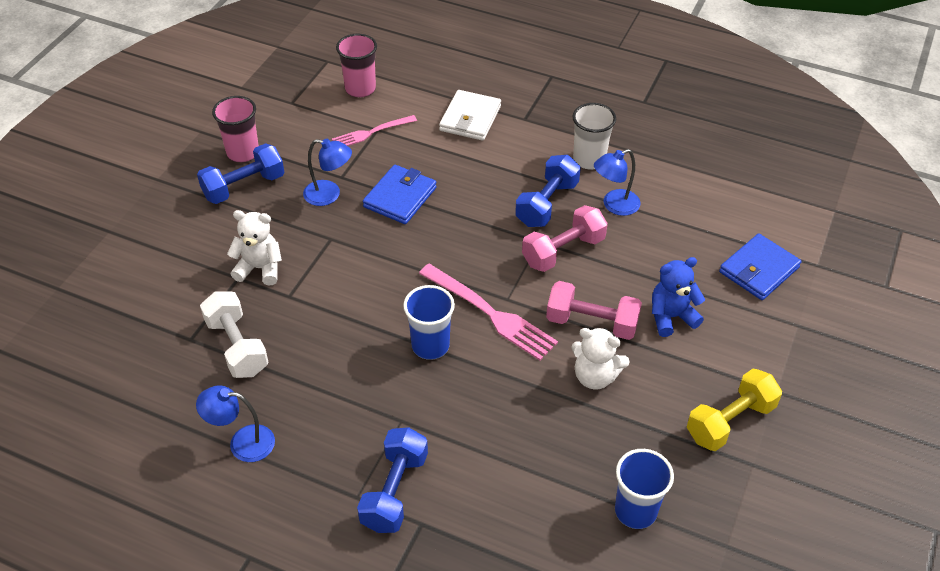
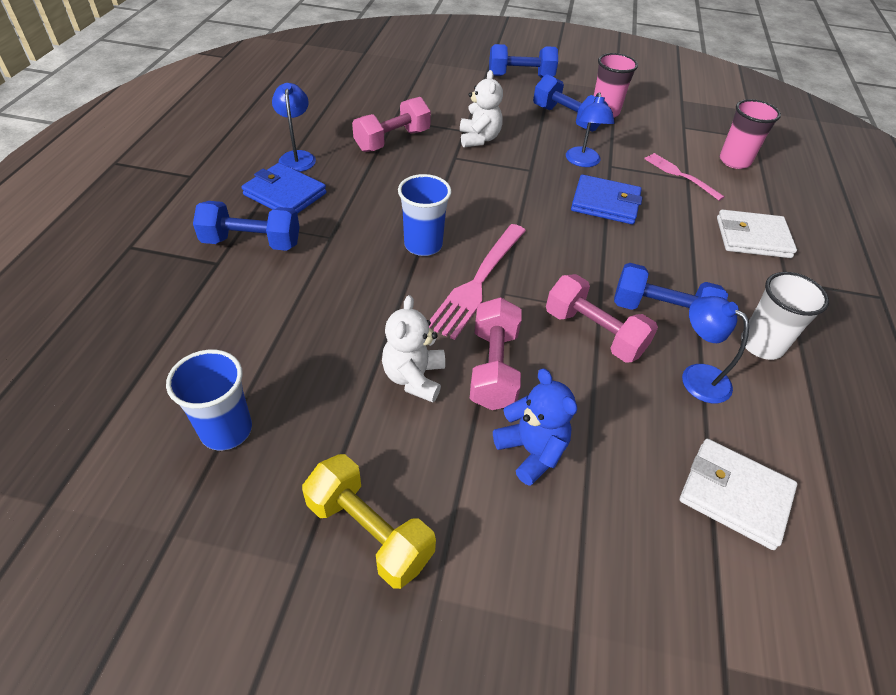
camera: 75 degrees right, 0 degrees up
(137, 203) = (520, 76): none -> blue dumbbell
(237, 346) = (392, 140): white dumbbell -> pink dumbbell
(712, 221) = (734, 495): none -> white wallet
(759, 270) = (668, 566): blue wallet -> blue wallet (285, 194)

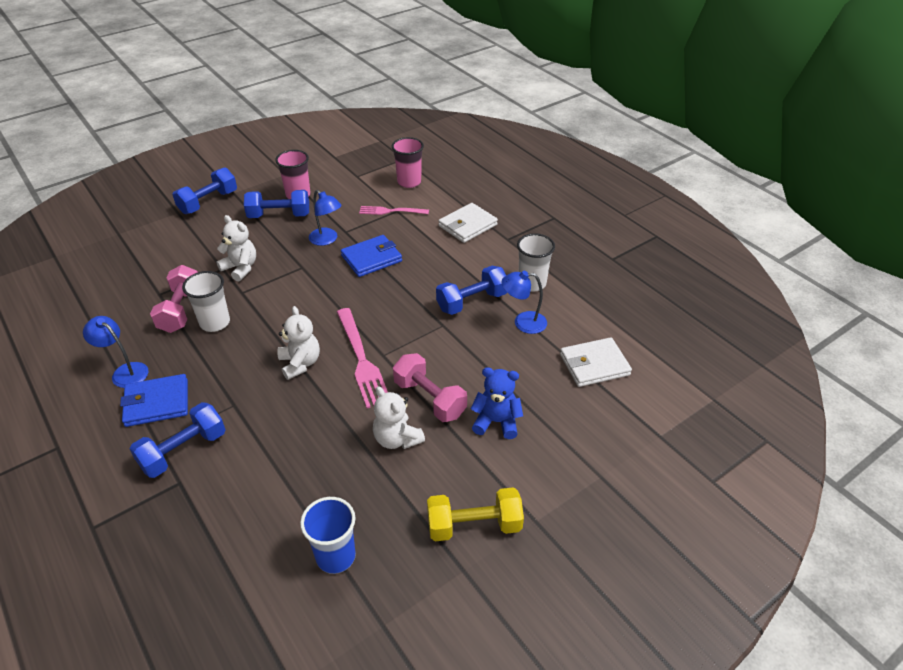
camera: 45 degrees left, 5 degrees down
(403, 166) = (215, 323): none -> white cup
(423, 245) = (300, 363): blue cup -> white teddy bear
(594, 333) = (454, 339): pink dumbbell -> none

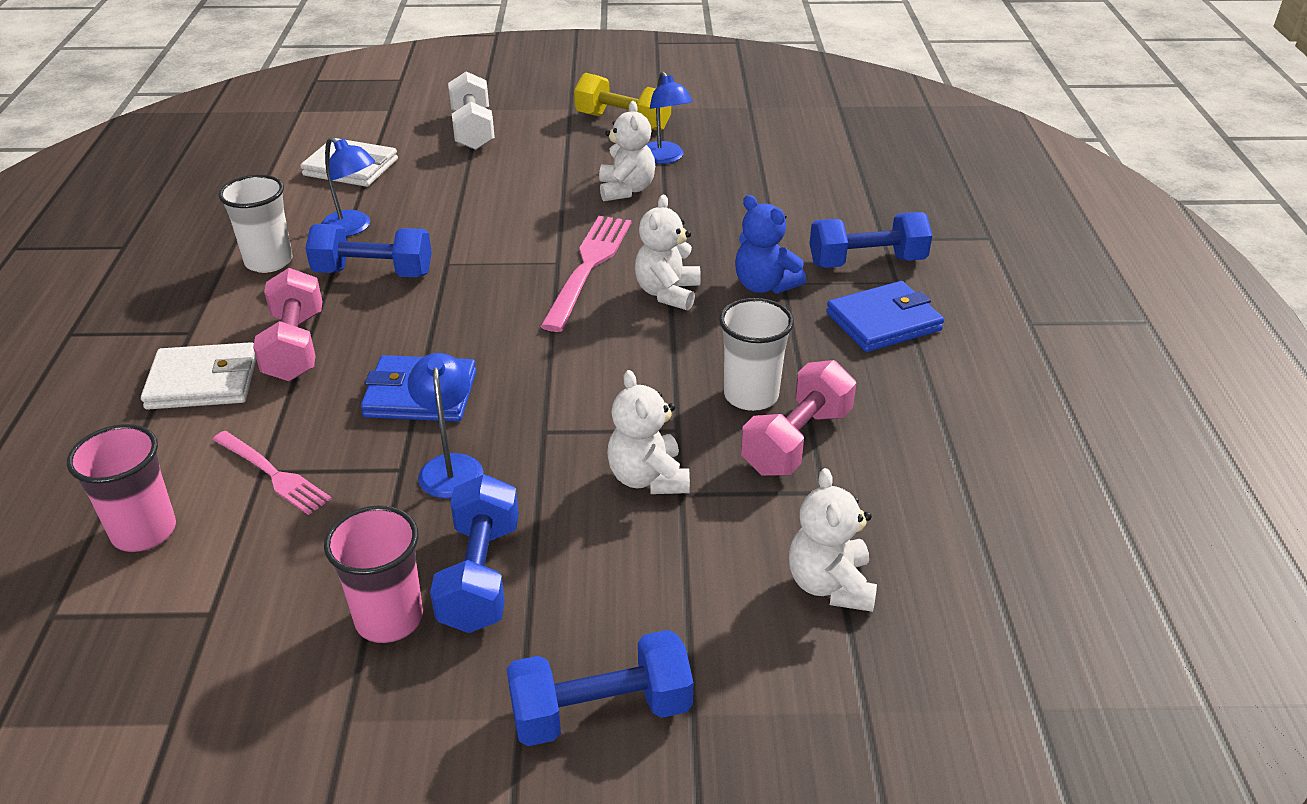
camera: 145 degrees left, 5 degrees down
(125, 371) = (919, 379): blue lamp -> blue lamp (665, 158)
(143, 262) = (830, 585): none -> white teddy bear
(157, 403) = (883, 322): blue wallet -> blue wallet turned 45 degrees counterclockwise
(279, 215) = (480, 576): blue dumbbell -> blue dumbbell turned 60 degrees clockwise
(335, 556) = (757, 145): blue cup -> none
(429, 399) = (555, 205): pink dumbbell -> pink dumbbell (295, 347)
(496, 422) = (514, 166): blue teddy bear -> blue teddy bear (764, 285)
(571, 446) = (473, 130): none -> white dumbbell

